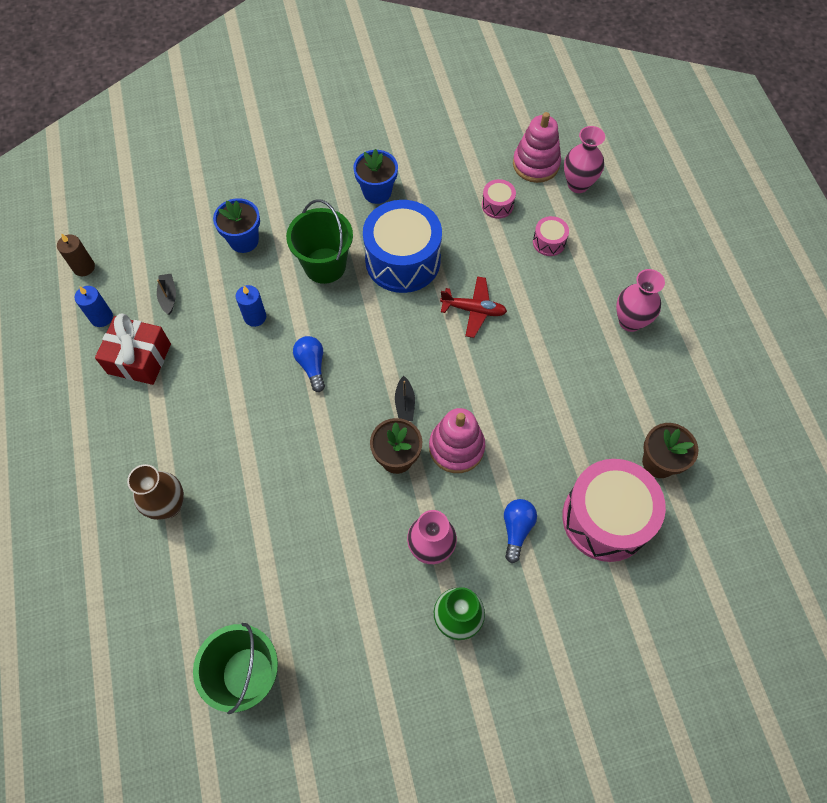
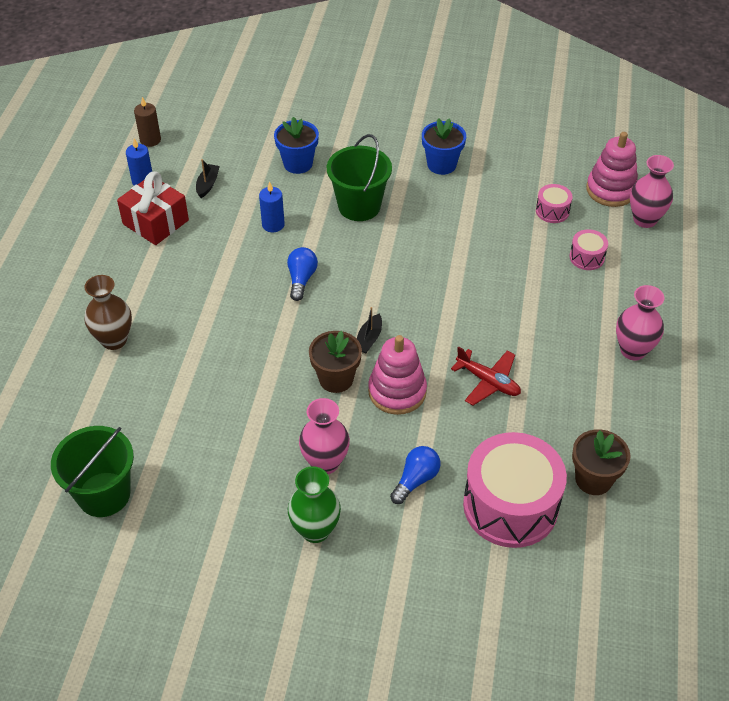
camera: 25 degrees right, 15 degrees down
(403, 260) = (434, 225): blue drum -> none
(473, 310) = (479, 287): red plane -> red plane (488, 381)

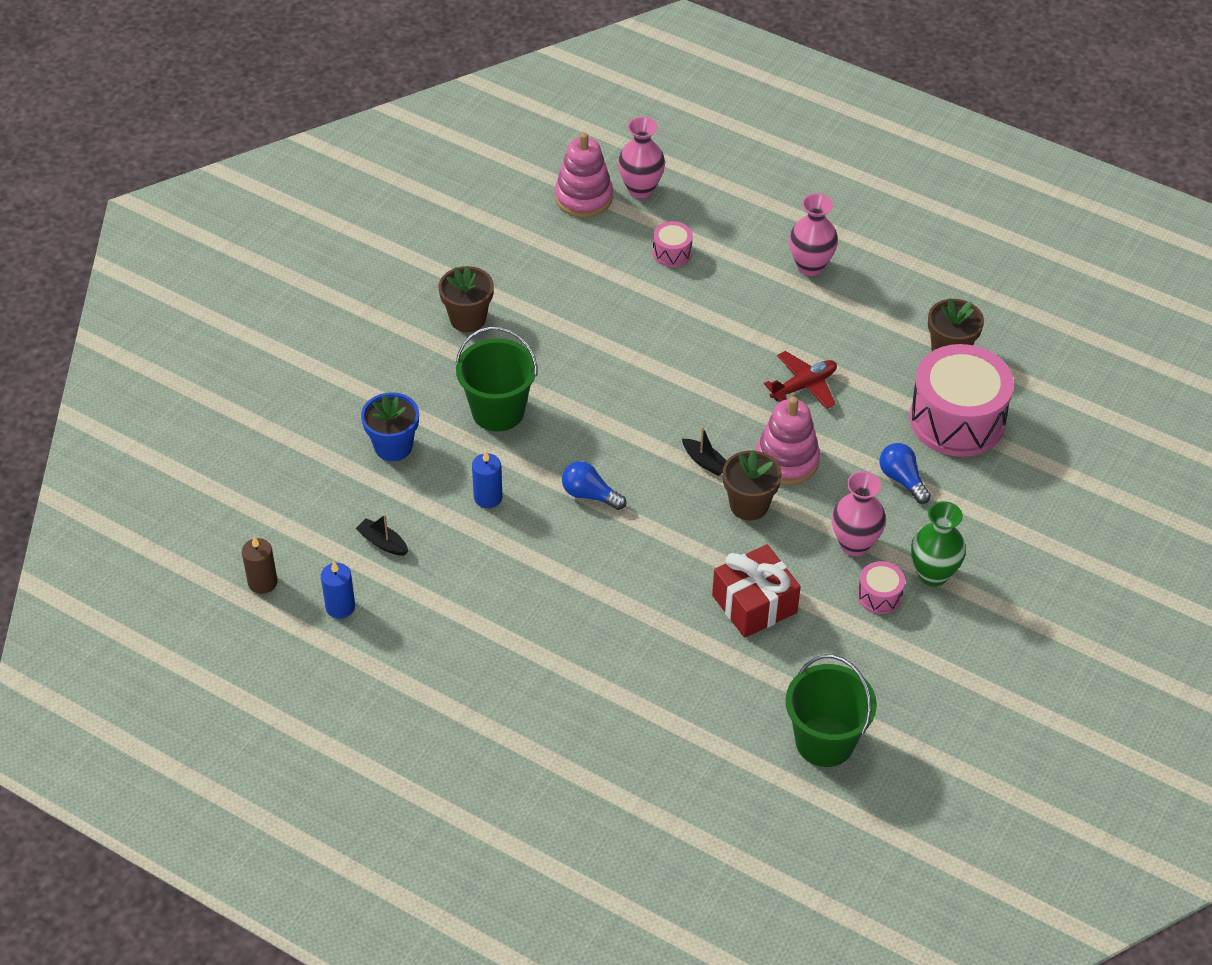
camera: 70 degrees left, 0 degrees up
(114, 340) = (604, 690): brown vase -> none
(155, 222) = (424, 609): red gift -> red gift (754, 604)
(441, 164) = (468, 319): blue flower pot -> brown flower pot
(552, 211) = (591, 254): pink drum -> pink drum (879, 596)

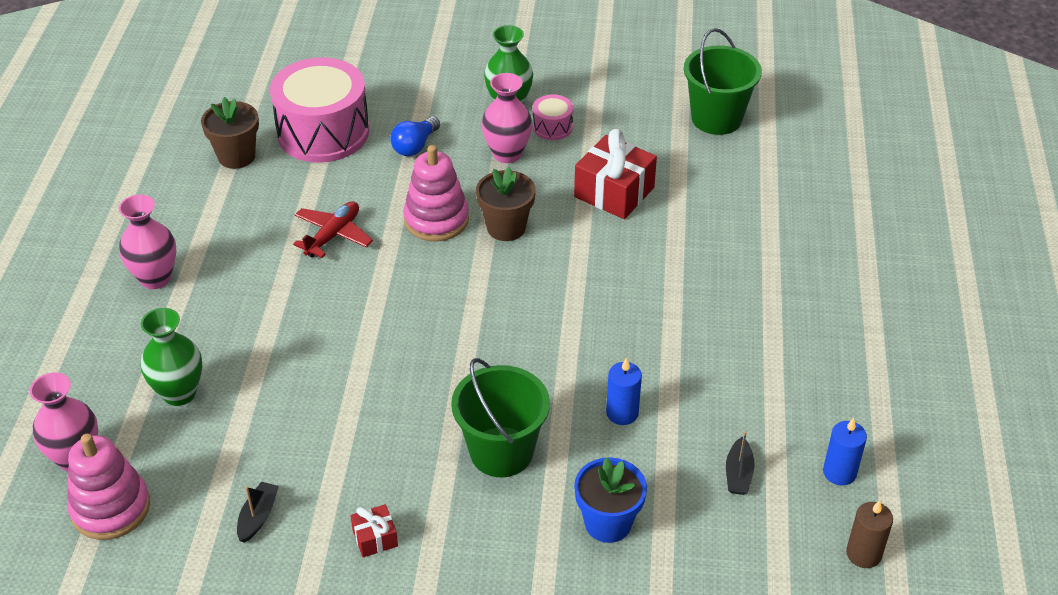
camera: 115 degrees left, 5 degrees down
(468, 319) = (375, 538): brown flower pot -> red gift
(590, 495) = (566, 337): blue light bulb -> none
(672, 253) = (179, 393): pink drum -> green vase
(705, 462) = (472, 271): black boat -> black boat (258, 516)
(804, 386) = (333, 235): red plane -> red plane turned 90 degrees clockwise

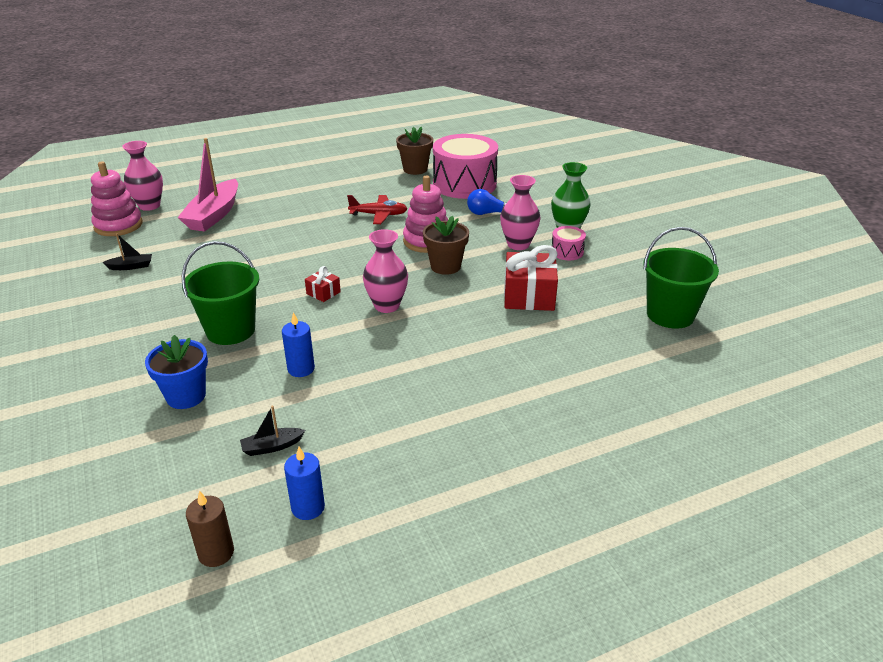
camera: 60 degrees right, 10 degrees down
(155, 278) = (297, 181): pink vase -> pink vase (387, 306)
(179, 393) = (214, 215): green vase -> pink boat
(375, 538) = (130, 308): red gift -> red gift (323, 293)

